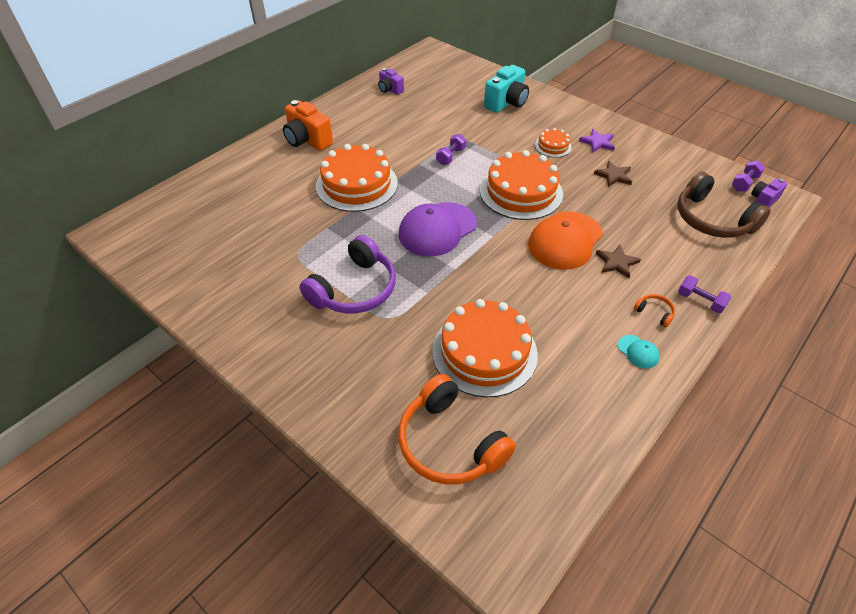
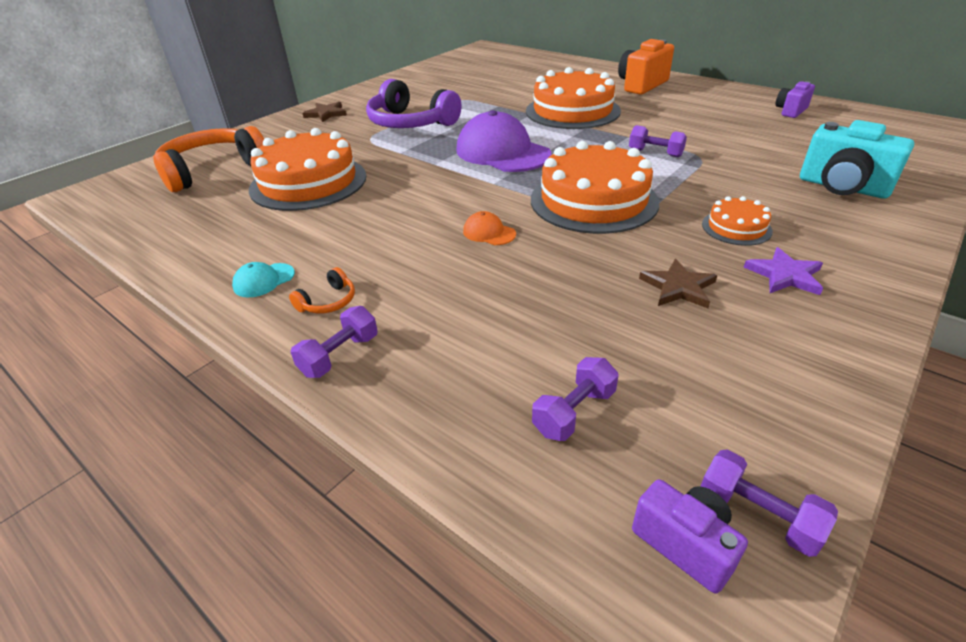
camera: 90 degrees right, 10 degrees down
(565, 240) = (489, 232): orange cap -> orange cap, size x0.43
(616, 262) = (440, 274): brown star -> brown star (326, 114)
(712, 219) = (574, 412): brown headphones -> purple dumbbell

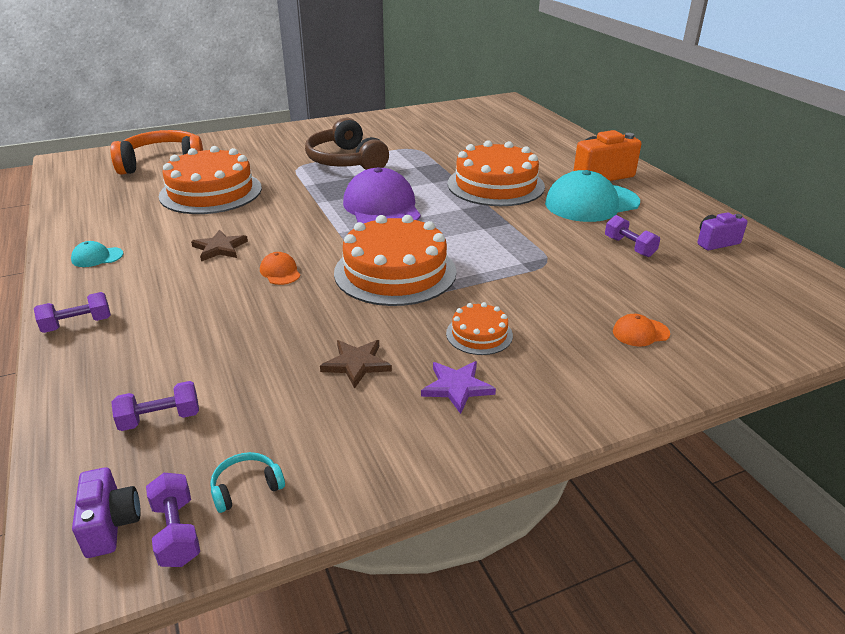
camera: 25 degrees right, 5 degrees down
(326, 114) = (294, 136): brown star -> brown star (220, 248)
(328, 302) = (115, 286): orange headphones -> none
(410, 123) = (346, 161): purple headphones -> brown headphones
(655, 153) = (511, 246): purple dumbbell -> purple dumbbell (629, 247)
(666, 106) = (591, 203): none -> turquoise cap
(753, 438) = (246, 487): none -> turquoise headphones
(842, 187) = (640, 332): turquoise camera -> orange cap

